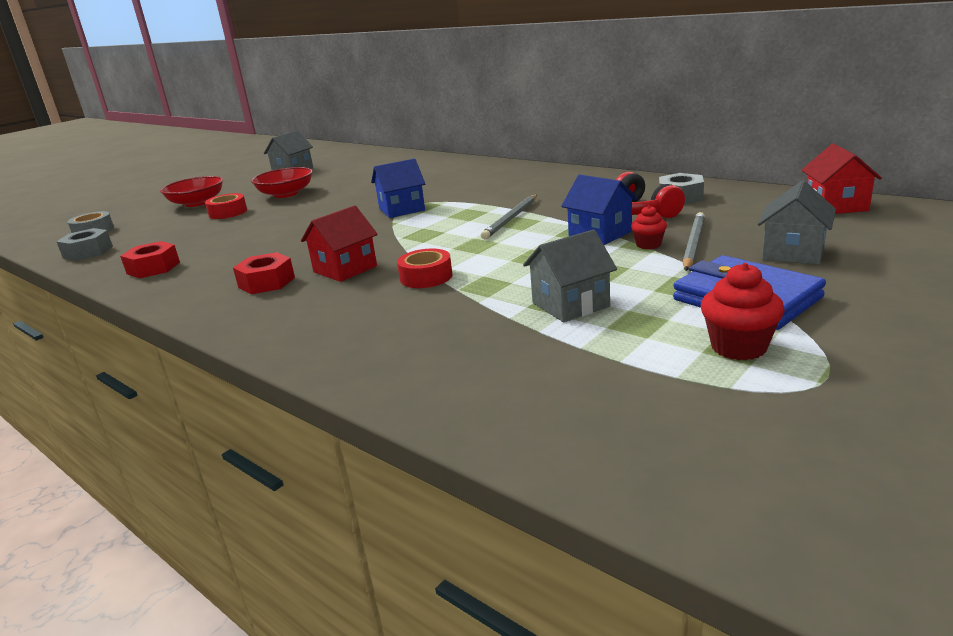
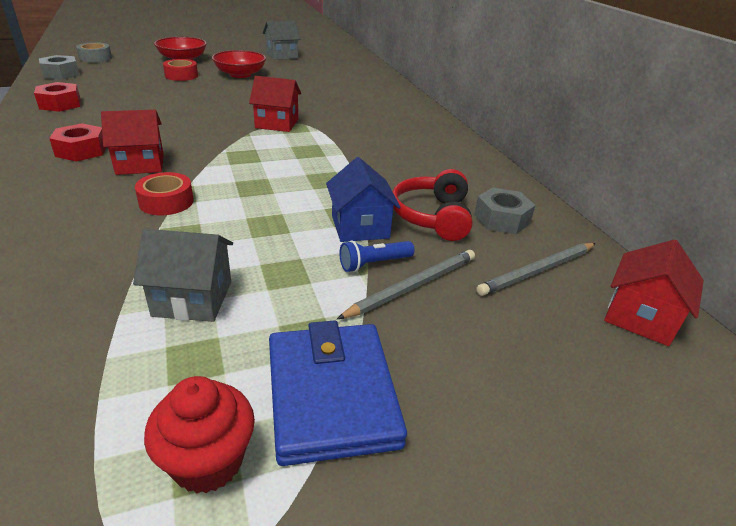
camera: 25 degrees right, 10 degrees up
(402, 209) = (277, 123): blue house -> red house
(511, 219) = (328, 172): grey pencil -> grey pencil (537, 271)
(648, 245) = (374, 263): red cupcake -> blue flashlight
(793, 253) = (484, 359): grey house -> none

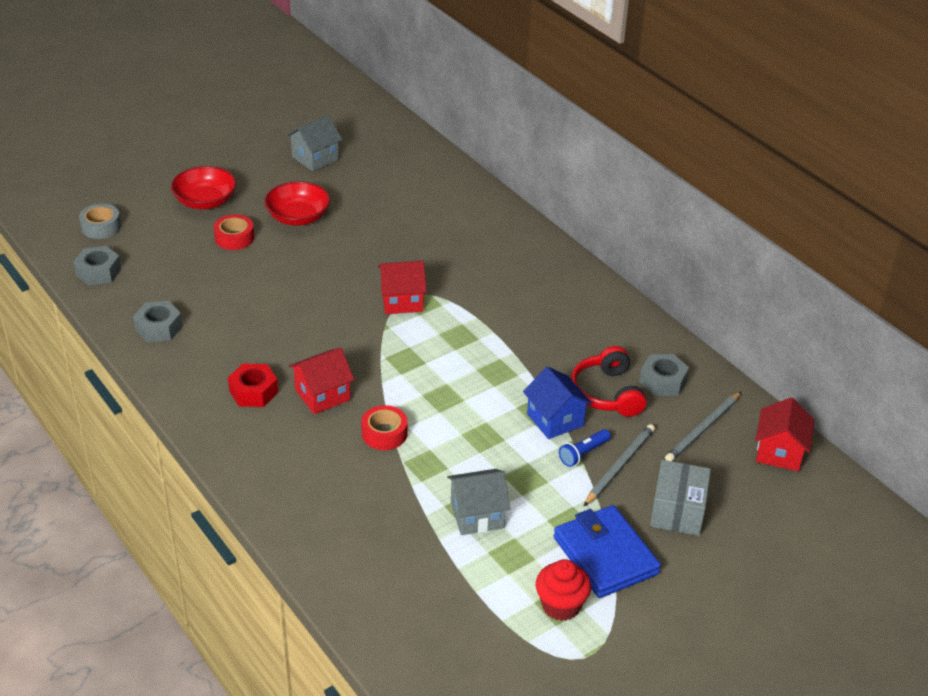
camera: 15 degrees left, 5 degrees up
(60, 104) = (159, 328): red nut -> grey nut
(471, 358) = (677, 511): none -> grey box

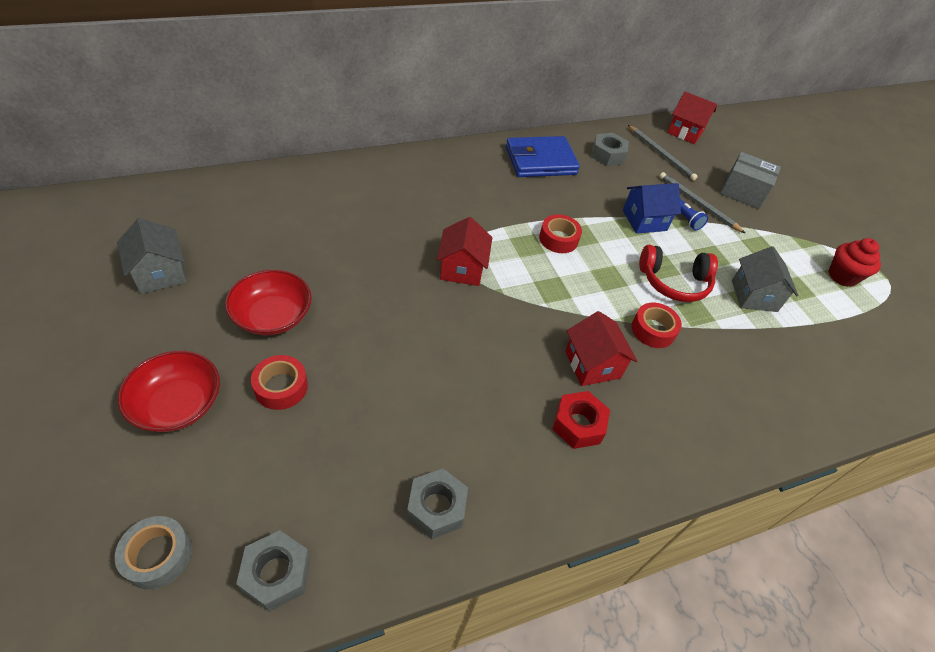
camera: 80 degrees left, 10 degrees up
(481, 357) = (558, 239): none -> red tape
(605, 555) = (789, 239): blue wallet -> blue wallet (540, 161)
(607, 393) = (616, 185): red headphones -> red headphones (674, 282)

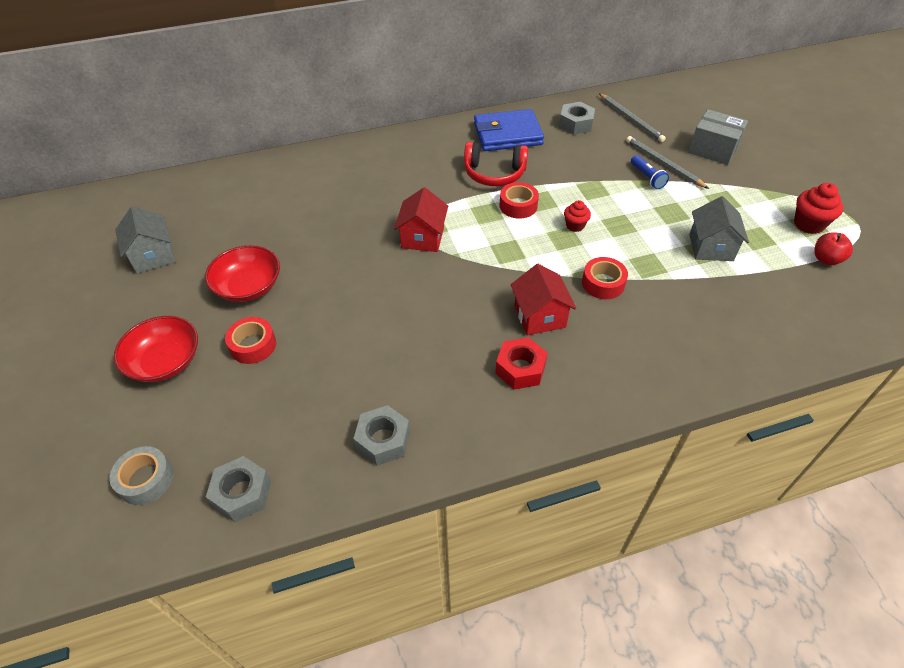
camera: 10 degrees right, 0 degrees up
(618, 264) = (575, 226): none -> red cupcake
(644, 220) = (606, 183): blue house -> none
(674, 282) = (629, 239): red headphones -> red headphones (494, 173)
(685, 132) = (659, 95): red house -> none
(864, 314) = (826, 259): none -> red apple

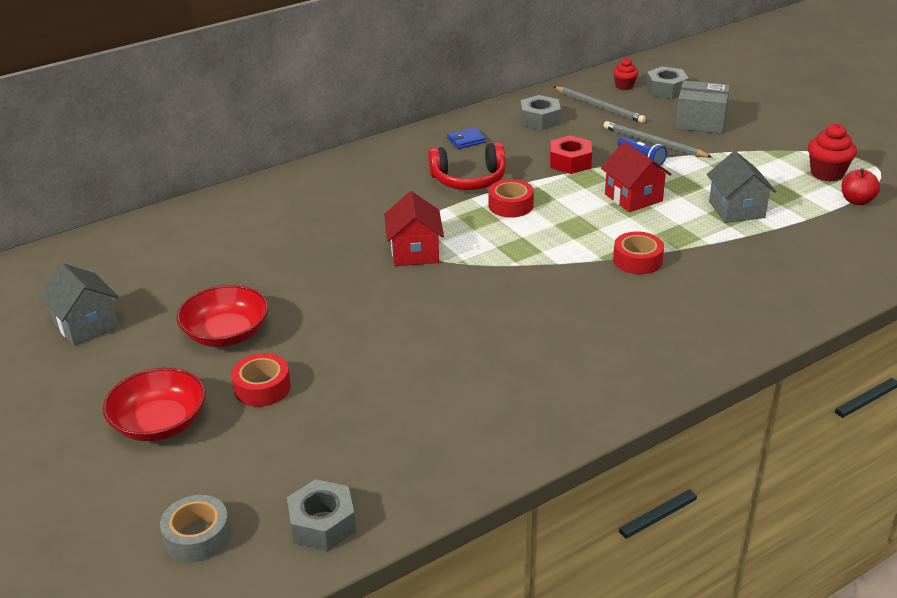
camera: 15 degrees left, 15 degrees down
(383, 440) = (462, 443): grey nut -> grey nut (666, 90)
(507, 134) = (466, 140): blue wallet -> blue wallet, size x0.43
(520, 369) = (583, 351): red nut -> red nut (570, 162)
(539, 316) = (582, 301): red house -> red house (633, 197)
(575, 226) = (583, 214): red cupcake -> red cupcake (624, 86)

